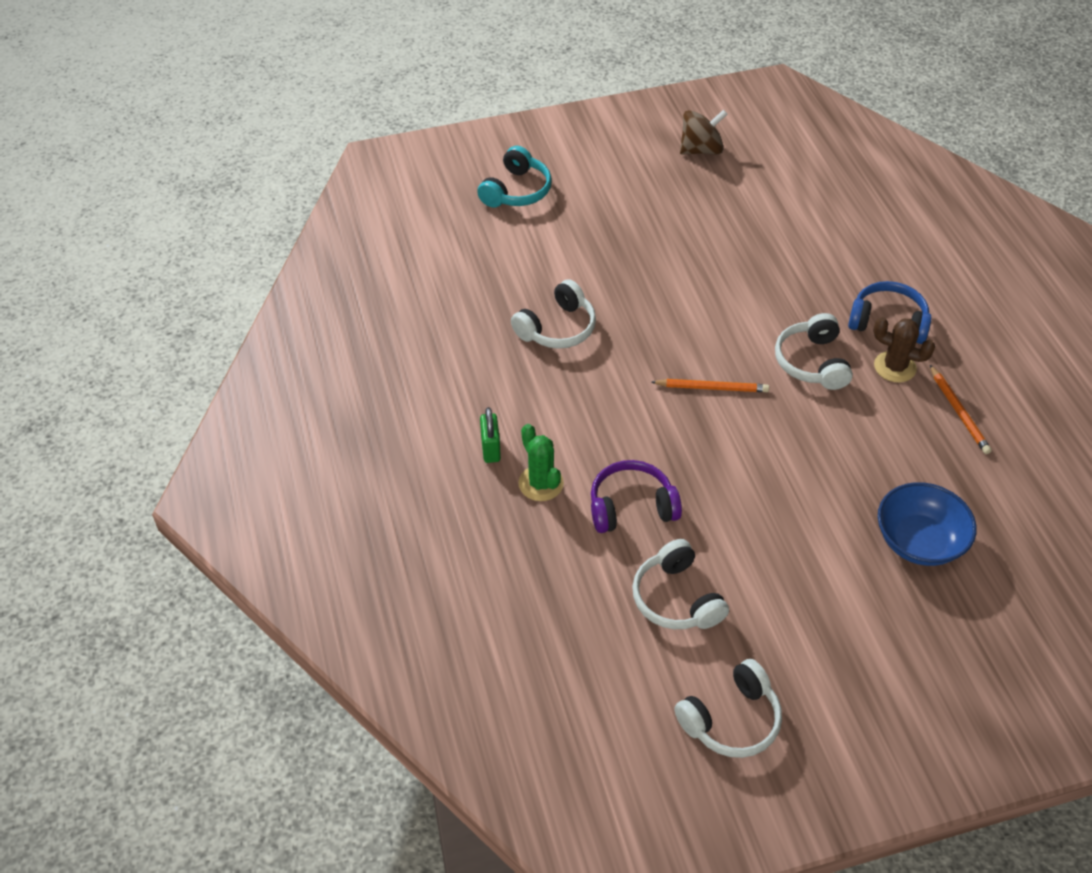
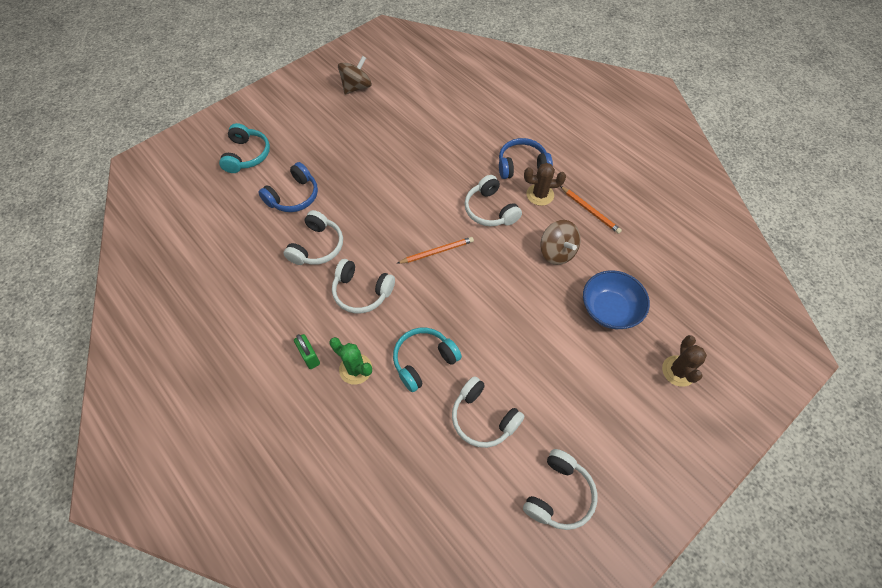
camera: 25 degrees left, 10 degrees up
(554, 259) = (294, 196): none -> blue headphones
(589, 400) = (361, 292): none -> white headphones
(631, 506) = (423, 361): purple headphones -> turquoise headphones
(881, 446) = (557, 252): none -> brown spinning top
(978, 650) = (678, 371): none -> brown cactus

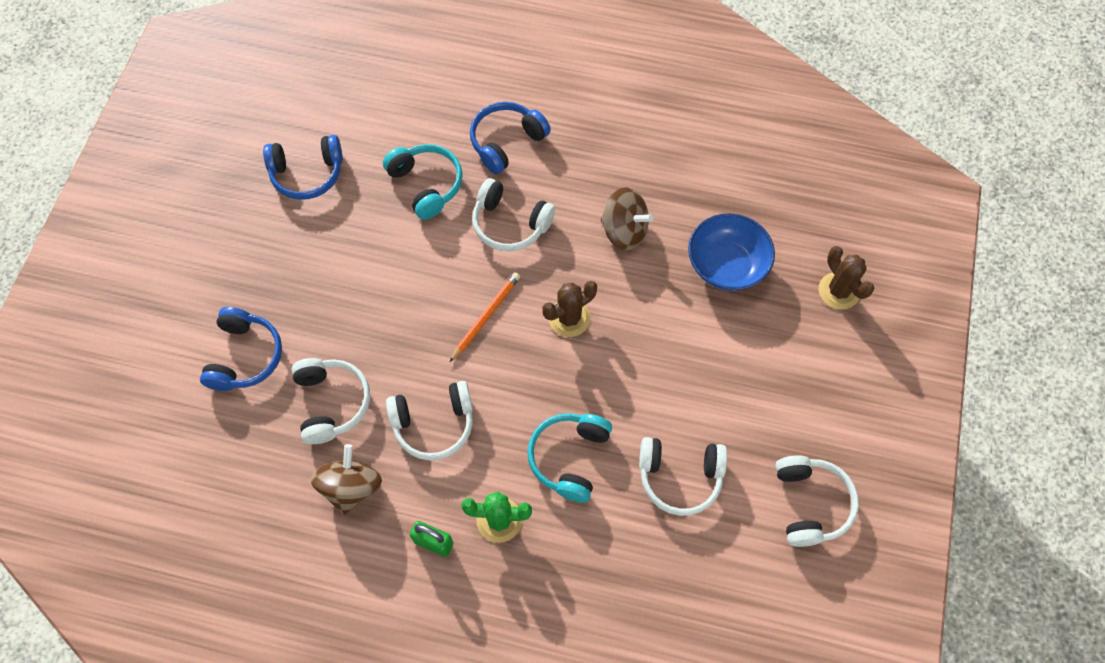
camera: 35 degrees left, 5 degrees up
(247, 155) = (129, 339): turquoise headphones -> turquoise headphones (426, 185)
(356, 87) = (205, 151): brown spinning top -> brown spinning top (351, 487)
(399, 125) = (307, 174): none -> blue headphones
(540, 195) = (554, 168): brown cactus -> brown cactus (569, 318)
(590, 211) = (626, 155): orange pencil -> none

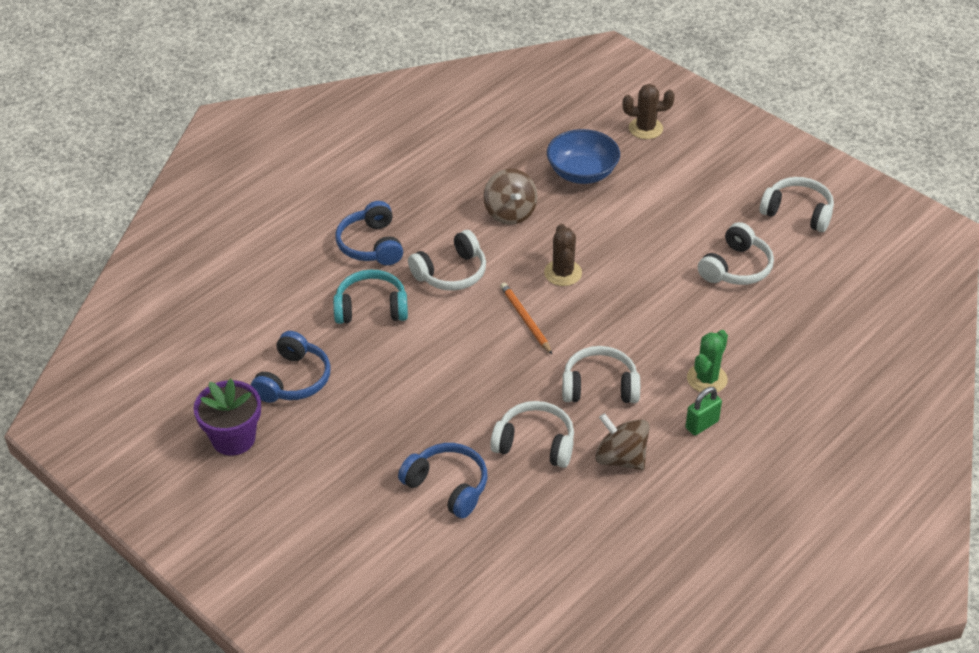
camera: 60 degrees left, 20 degrees down
(219, 168) = (233, 438): none -> purple flower pot
(434, 424) = (599, 386): white headphones -> white headphones turned 105 degrees counterclockwise
(569, 458) = (681, 320): turquoise headphones -> none
(624, 231) = (510, 213): brown spinning top -> brown spinning top turned 105 degrees clockwise

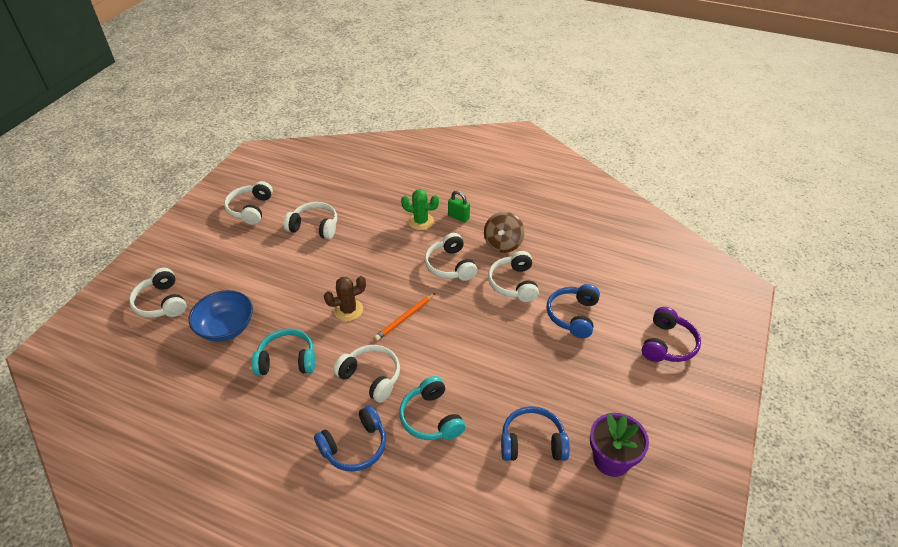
camera: 110 degrees left, 0 degrees up
(348, 569) = (667, 344): none -> purple headphones
(510, 213) = (287, 360): brown spinning top -> turquoise headphones
(645, 128) = (161, 302): brown cactus -> white headphones

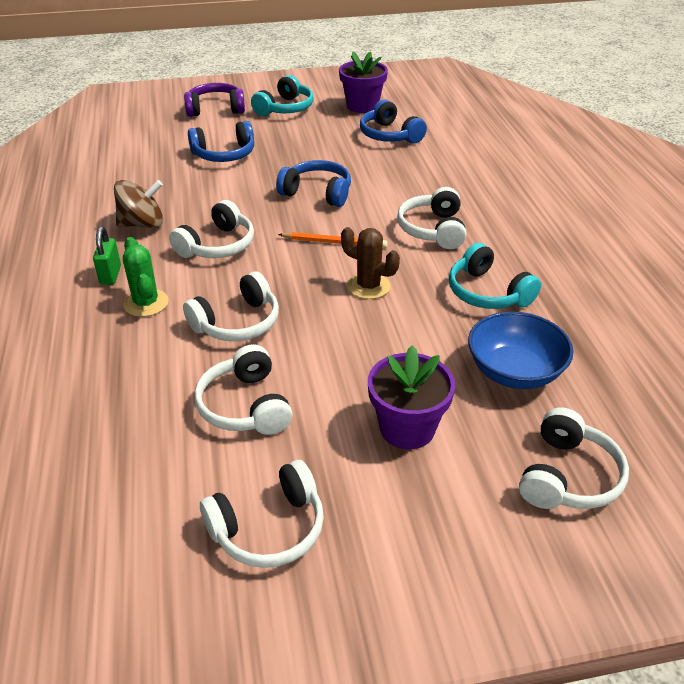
camera: 125 degrees left, 5 degrees down
(244, 268) = (407, 428): none -> purple flower pot
(355, 446) = (509, 206): blue headphones -> blue headphones (317, 193)
(431, 418) = (430, 182): turquoise headphones -> turquoise headphones (285, 108)
(513, 283) = (209, 196): white headphones -> white headphones (237, 323)

